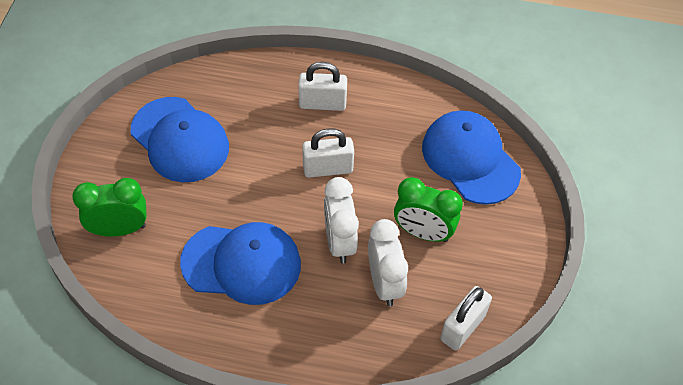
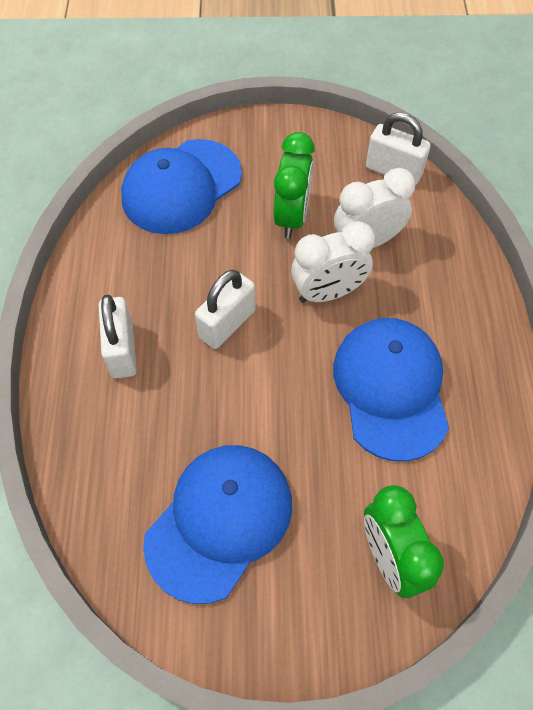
camera: 100 degrees left, 5 degrees up
(328, 169) = (227, 324): white padlock -> white padlock turned 60 degrees clockwise

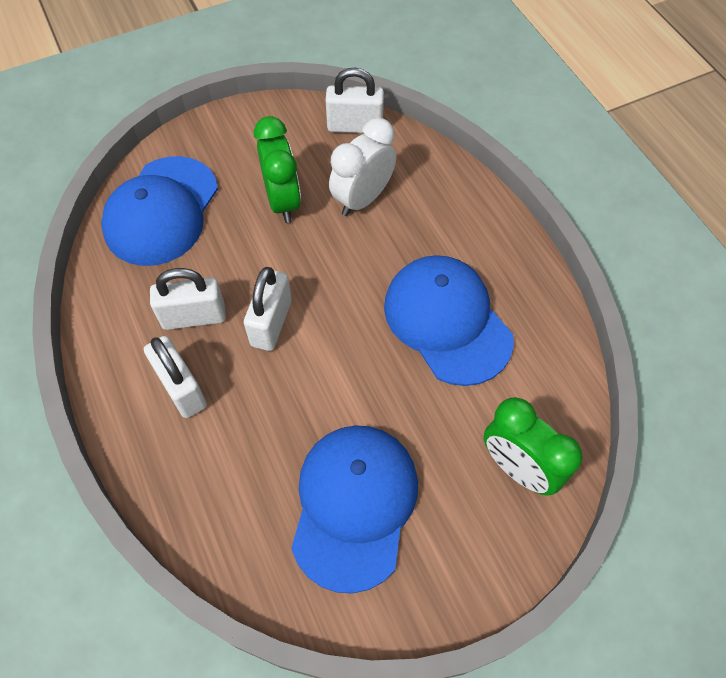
camera: 25 degrees left, 0 degrees up
(163, 291) = (194, 317): none -> white padlock
(328, 292) = (350, 258): white clock -> none

